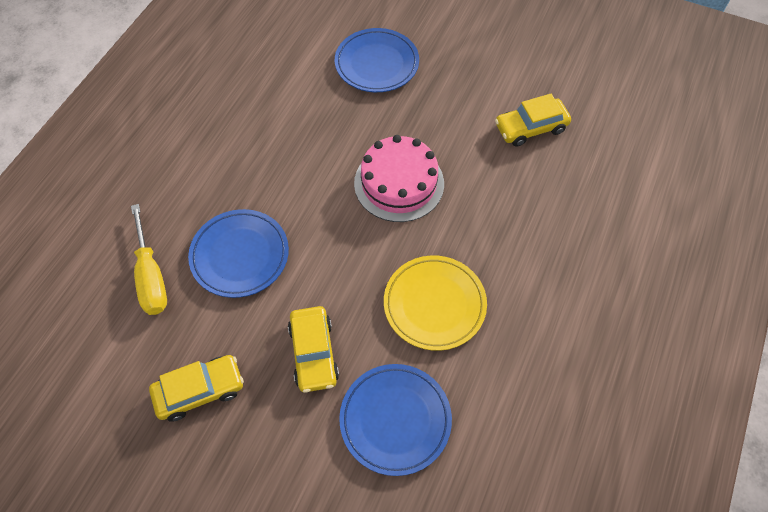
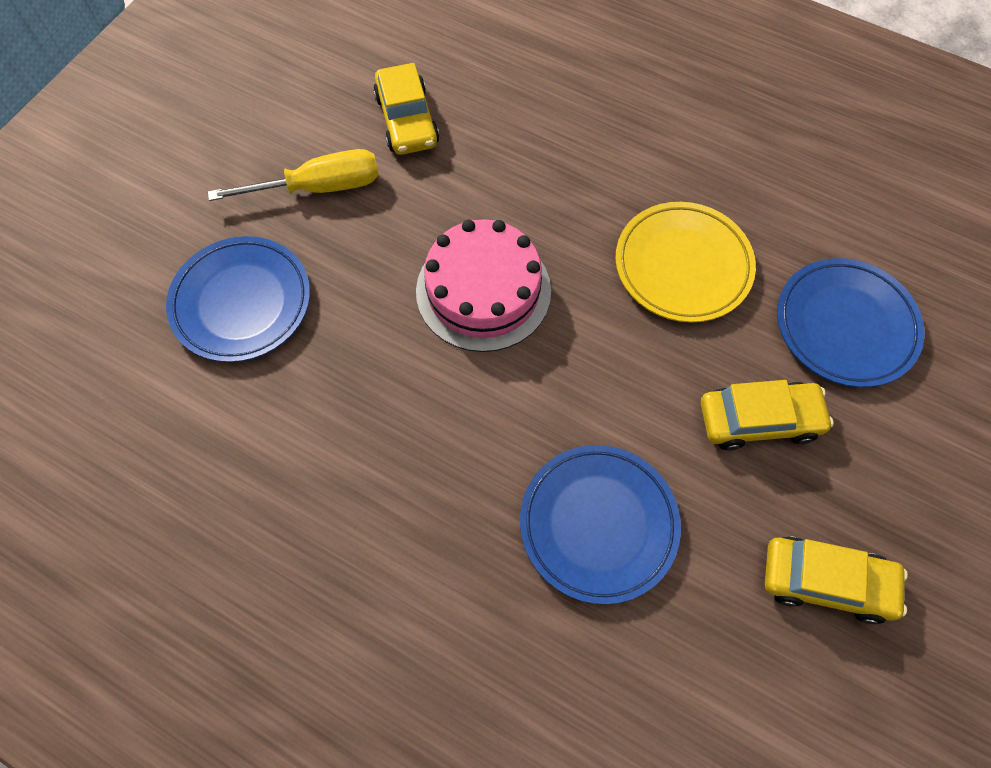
camera: 85 degrees left, 5 degrees up
(151, 276) = (632, 673): yellow screwdriver -> yellow screwdriver (318, 187)
(199, 391) = (826, 581): yellow car -> yellow car turned 120 degrees clockwise

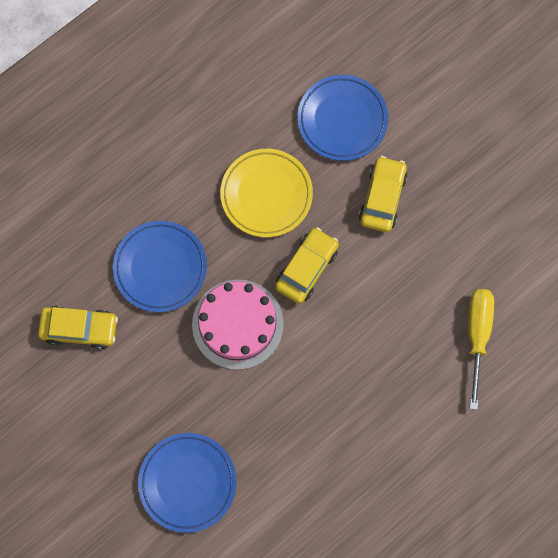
camera: 70 degrees left, 10 degrees up
(318, 187) = (114, 407): yellow screwdriver -> yellow screwdriver (477, 336)
(598, 524) = (411, 313): blue plate -> blue plate (160, 267)
(826, 581) = (483, 207): yellow car -> yellow car (306, 268)

